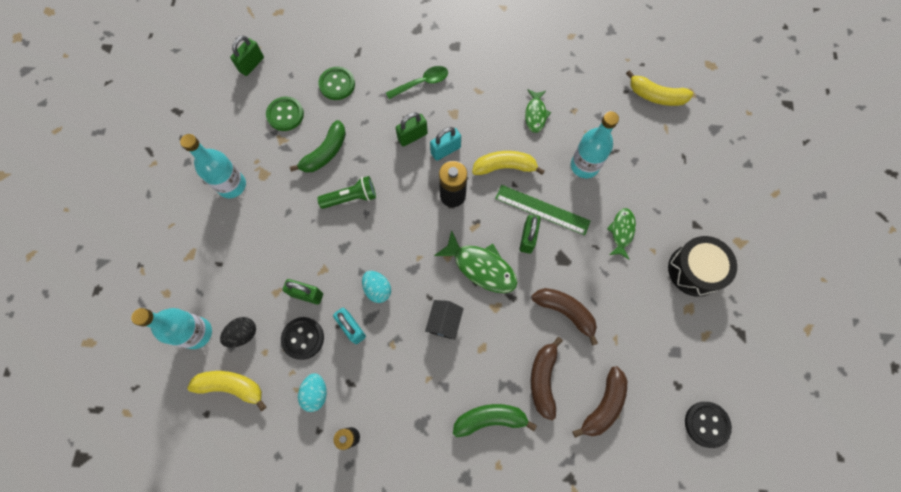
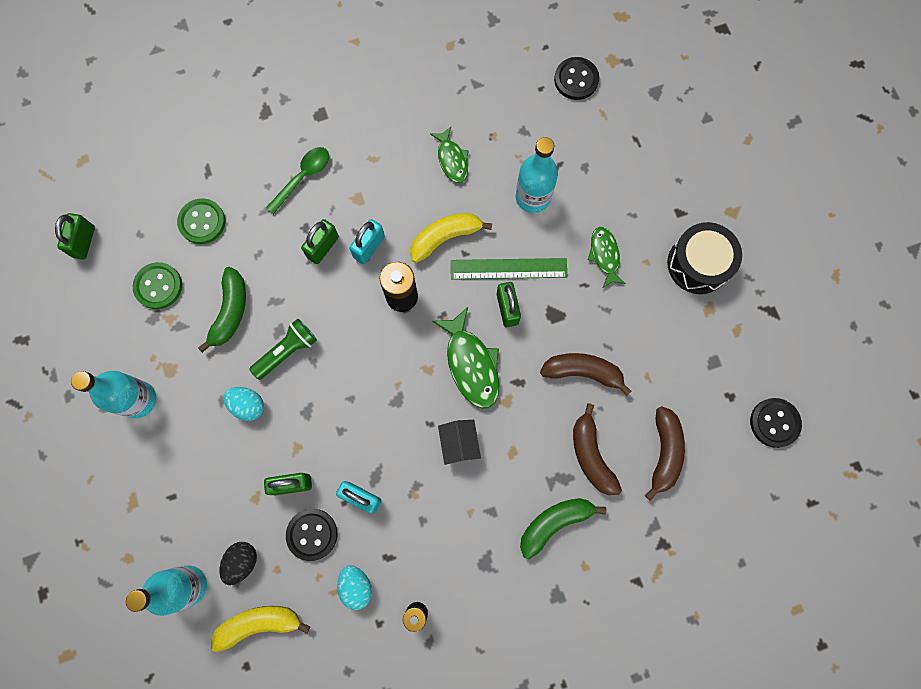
camera: 25 degrees left, 5 degrees up
(377, 289) = (369, 441): turquoise egg -> turquoise egg (248, 405)
(481, 267) = (471, 364): green fish -> green fish turned 60 degrees clockwise
(655, 96) = (576, 79): yellow banana -> black button

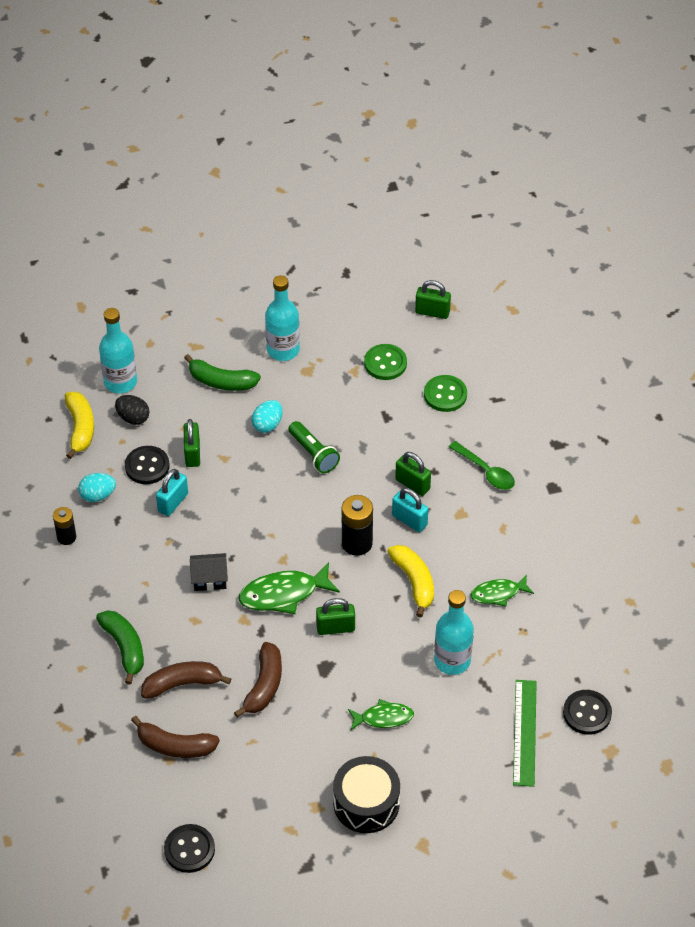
camera: 95 degrees right, 25 degrees down
(230, 312) = (355, 414): green banana -> green banana (221, 381)
(508, 269) = (376, 632): green ruler -> green ruler (524, 732)

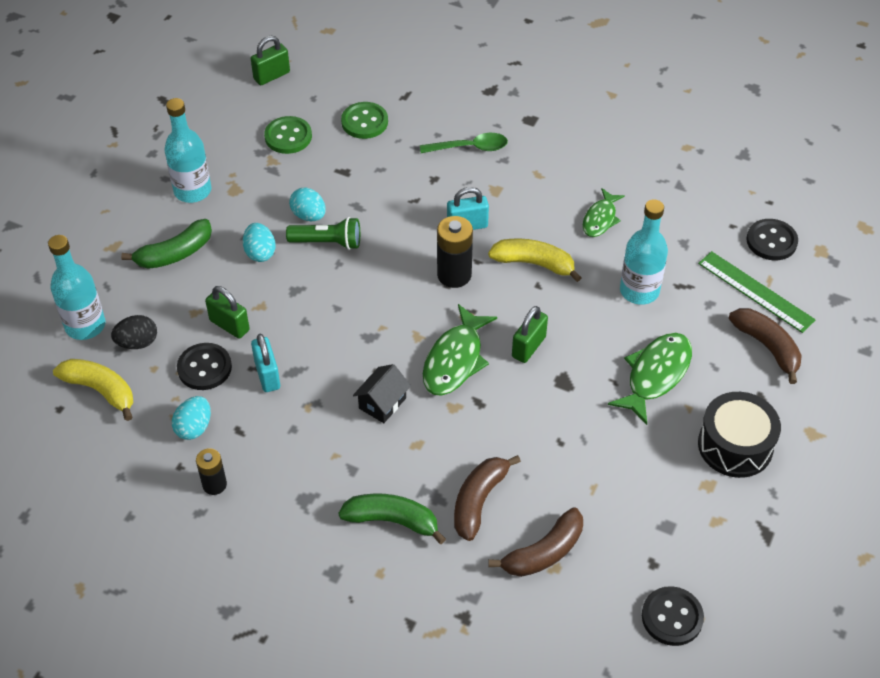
camera: 50 degrees left, 0 degrees up
(264, 685) = (540, 439): brown banana -> brown banana (767, 347)
(326, 427) = (309, 215): none -> turquoise egg
(383, 718) = (655, 375): green fish -> green fish, size x1.59
(412, 484) = (432, 200): green padlock -> none

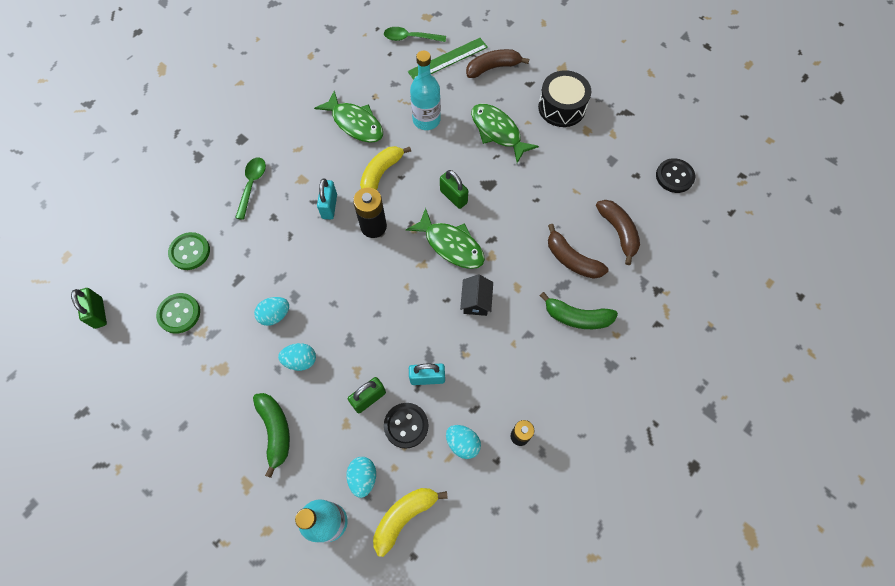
camera: 75 degrees left, 15 degrees up
(137, 343) = (363, 477): black egg -> turquoise egg
(192, 191) = (208, 404): turquoise bottle -> none
(328, 242) = (309, 307): green flashlight -> none
(382, 403) = (476, 301): black house -> black house turned 45 degrees clockwise
(392, 521) = (577, 317): green banana -> green banana turned 105 degrees counterclockwise
(600, 219) = (355, 123): green fish -> green fish, size x1.59
(771, 241) = (410, 38): black button -> green spoon

